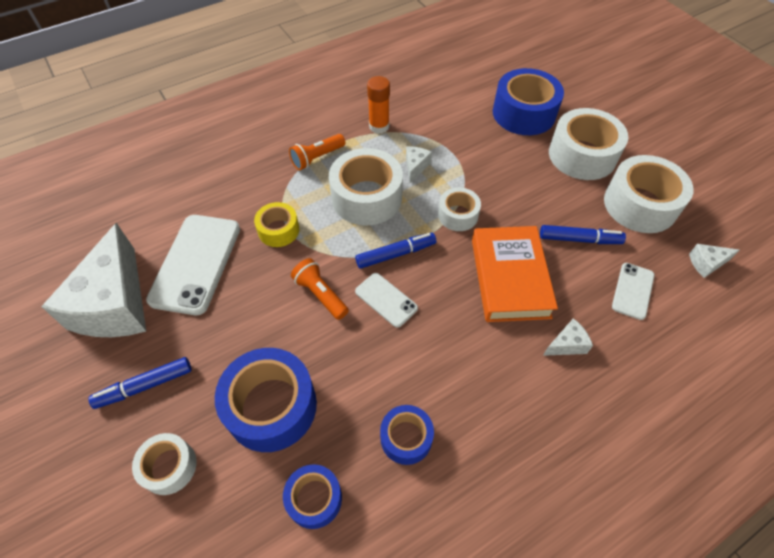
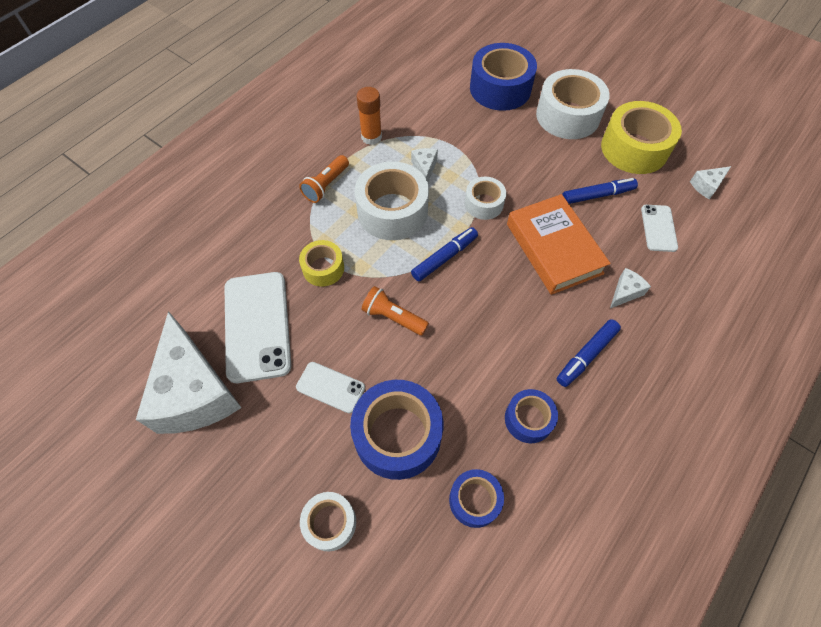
camera: 20 degrees left, 5 degrees up
(145, 386) = (267, 459): blue marker -> blue marker (586, 355)
(386, 300) = (455, 303): white phone -> white phone (330, 387)
(640, 204) = (634, 148): white tape -> yellow tape

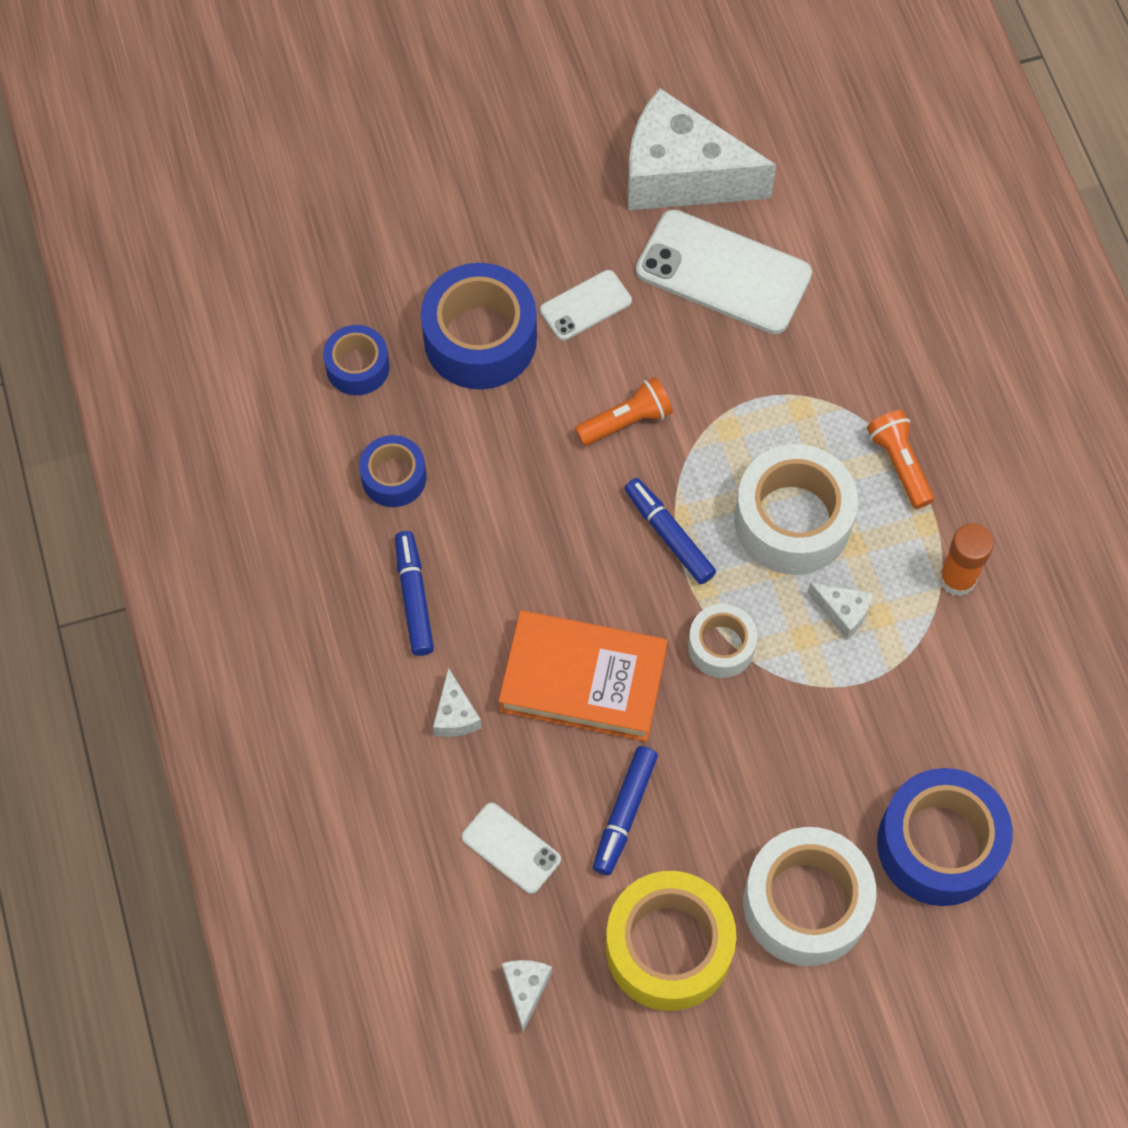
camera: 125 degrees right, 5 degrees up
(323, 268) = (757, 385): yellow tape -> none
(330, 523) = (441, 228): white tape -> none
(444, 258) = (669, 535): blue marker -> blue marker turned 150 degrees clockwise

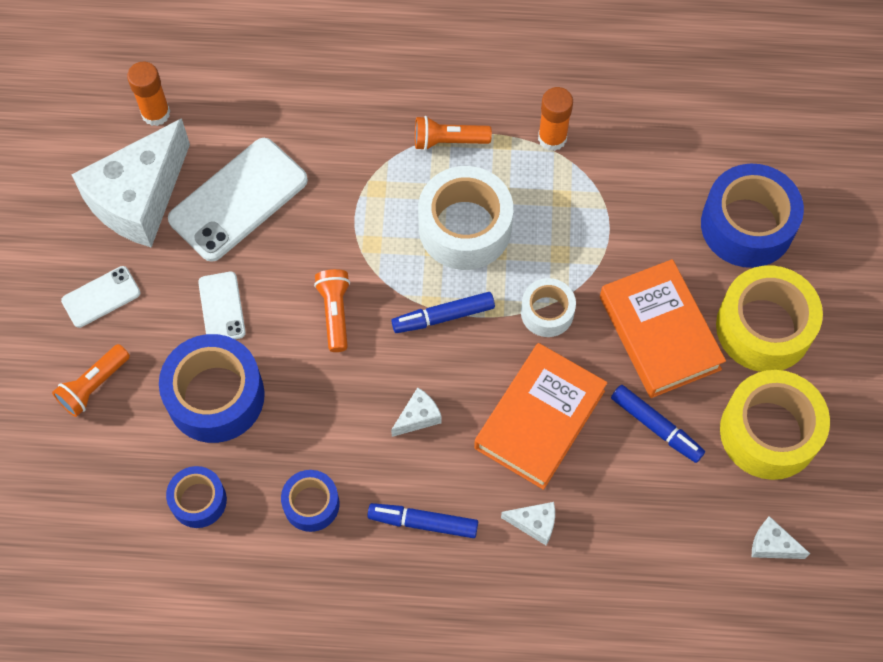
camera: 70 degrees left, 0 degrees up
(446, 219) = (94, 386): none -> orange flashlight
(511, 848) = (657, 518): white phone -> white phone (101, 297)
(747, 782) = (659, 333): none -> orange book
(793, 150) = (156, 113): none -> orange glue stick
(805, 903) = (763, 327): white tape -> yellow tape
(842, 612) = (550, 221): white cheese -> white cheese (418, 417)

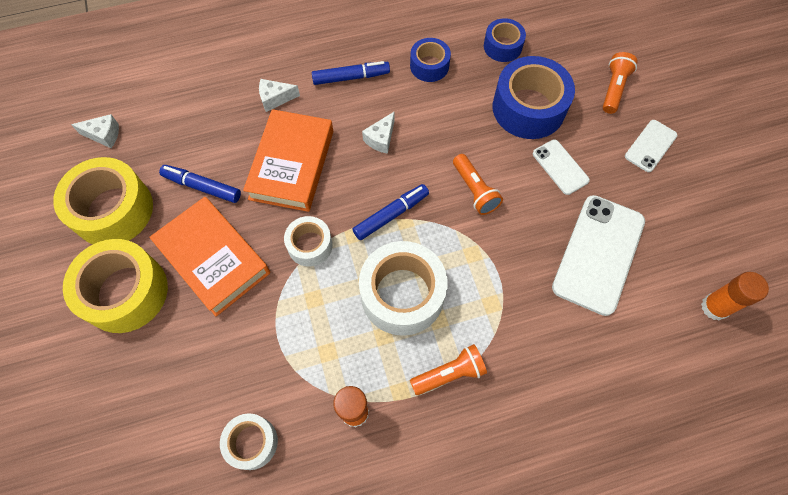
camera: 160 degrees right, 0 degrees up
(139, 199) = (675, 227): white cheese -> none
(657, 144) = (252, 442): none -> white tape
(747, 225) = (151, 384): blue tape -> none

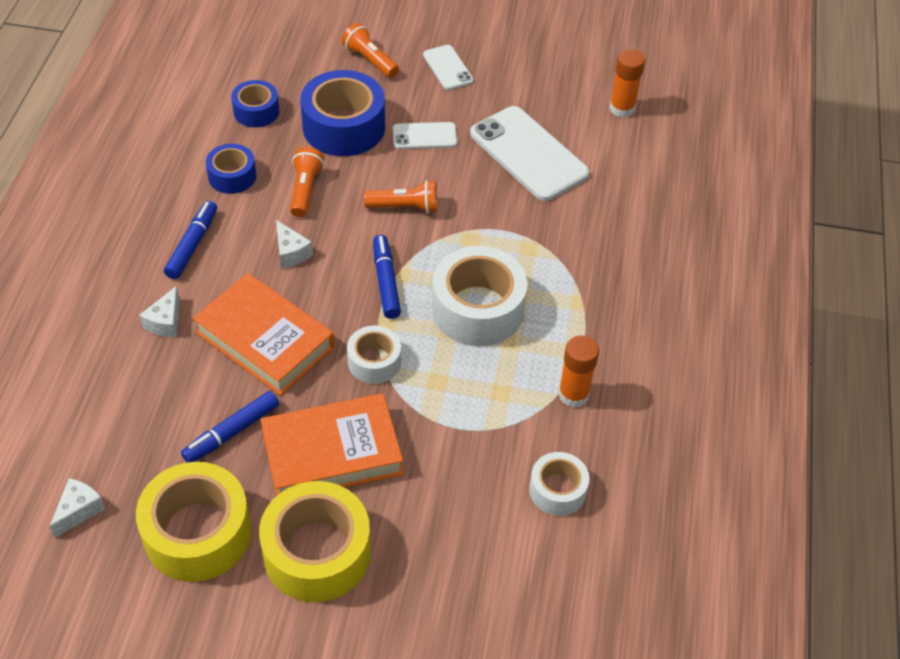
camera: 65 degrees left, 15 degrees down
(449, 373) = (577, 308): orange flashlight -> orange flashlight (305, 190)

